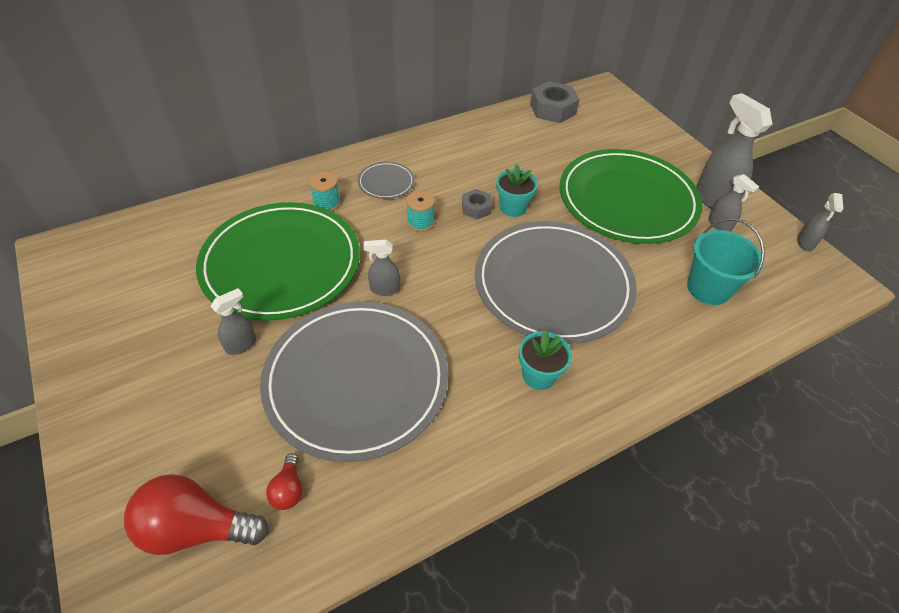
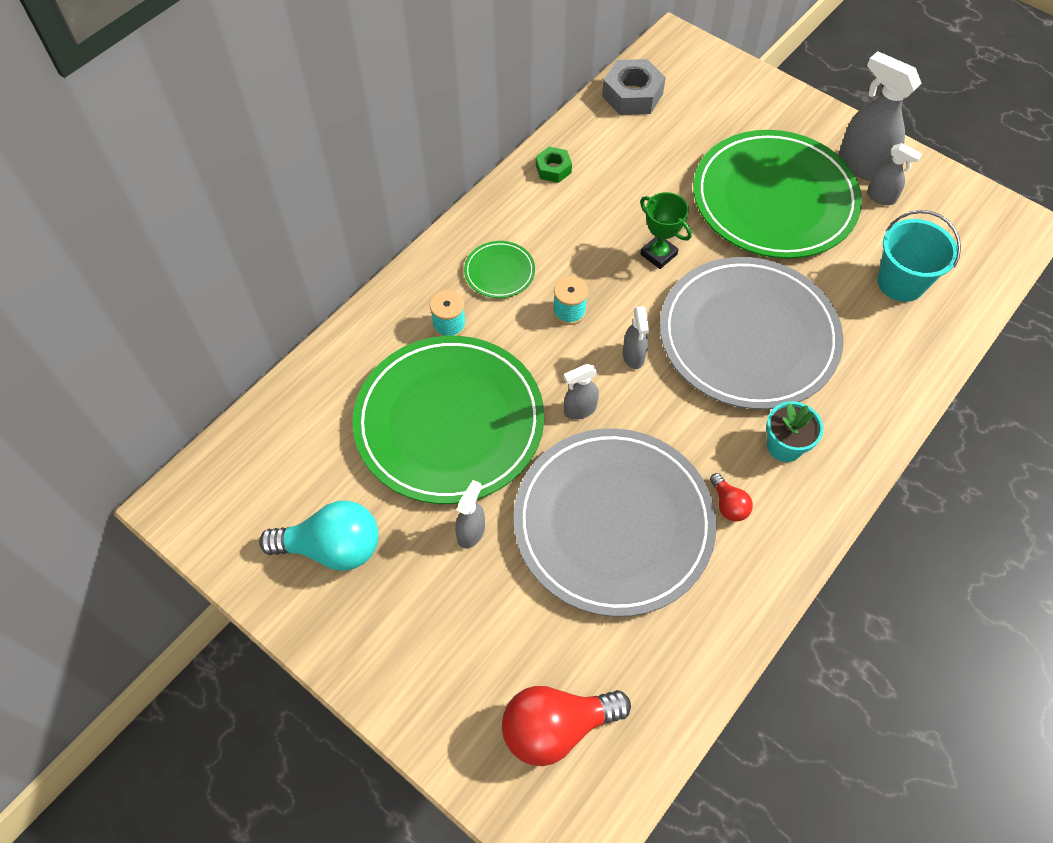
camera: 20 degrees left, 10 degrees up
(134, 316) = (332, 548): none -> turquoise light bulb
(288, 489) = (617, 656): red light bulb -> red light bulb (728, 505)
(386, 182) = (499, 272): grey plate -> green plate
(467, 134) = (553, 169): none -> green nut
(476, 208) = (619, 269): grey nut -> none
(513, 208) = (658, 254): turquoise flower pot -> green trophy
(805, 243) = (972, 189): grey spray bottle -> grey spray bottle (633, 356)

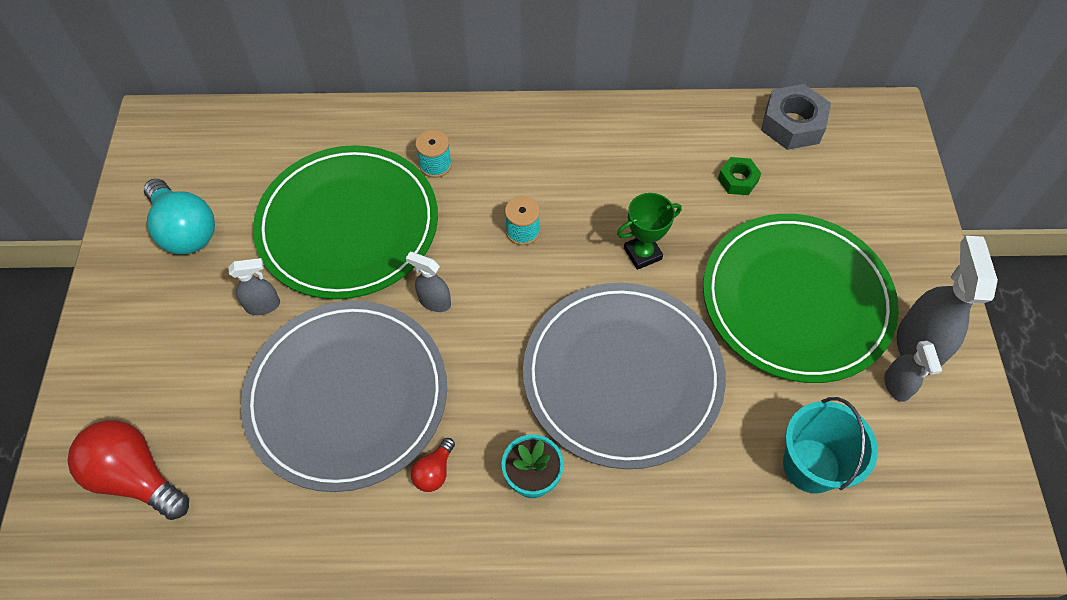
camera: 50 degrees right, 0 degrees up
(499, 272) = (516, 161): green plate -> none
(553, 169) = (653, 126): green nut -> green nut (737, 180)
(633, 356) = (520, 304): grey spray bottle -> none
(658, 254) = (642, 253): green trophy -> green trophy turned 60 degrees clockwise

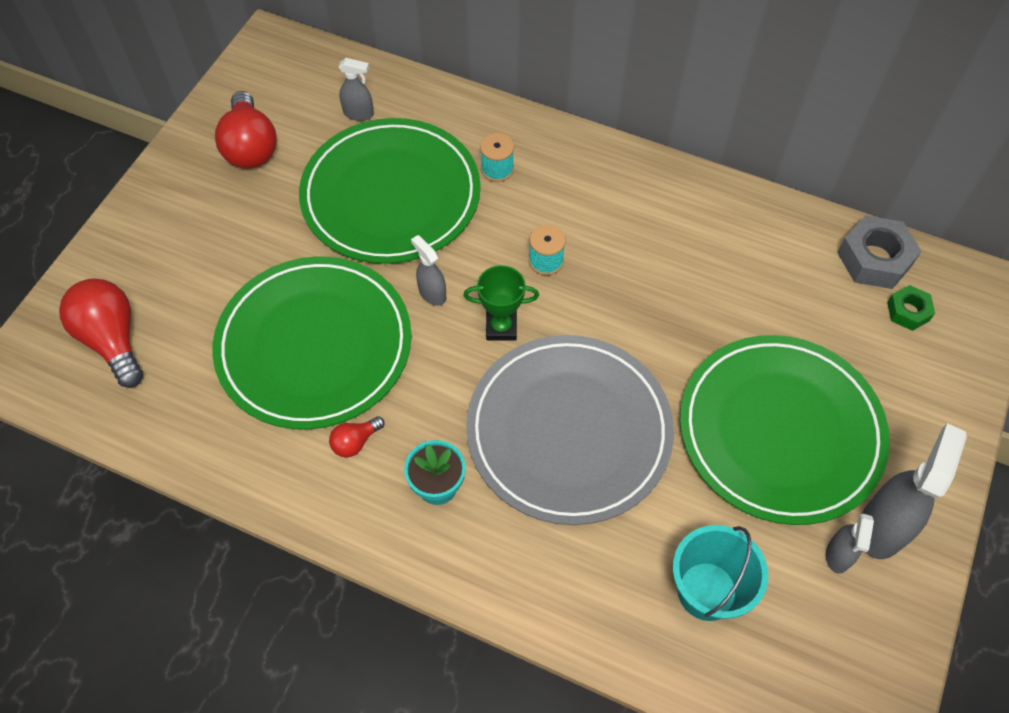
camera: 25 degrees right, 0 degrees up
(185, 230) = (250, 147): turquoise light bulb -> red light bulb
(263, 305) = (283, 238): grey spray bottle -> grey spray bottle (359, 113)
(347, 396) = (314, 345): grey plate -> green plate
(642, 253) = (649, 326): green trophy -> green trophy (501, 327)
(737, 180) = (785, 293): green nut -> green nut (908, 311)

